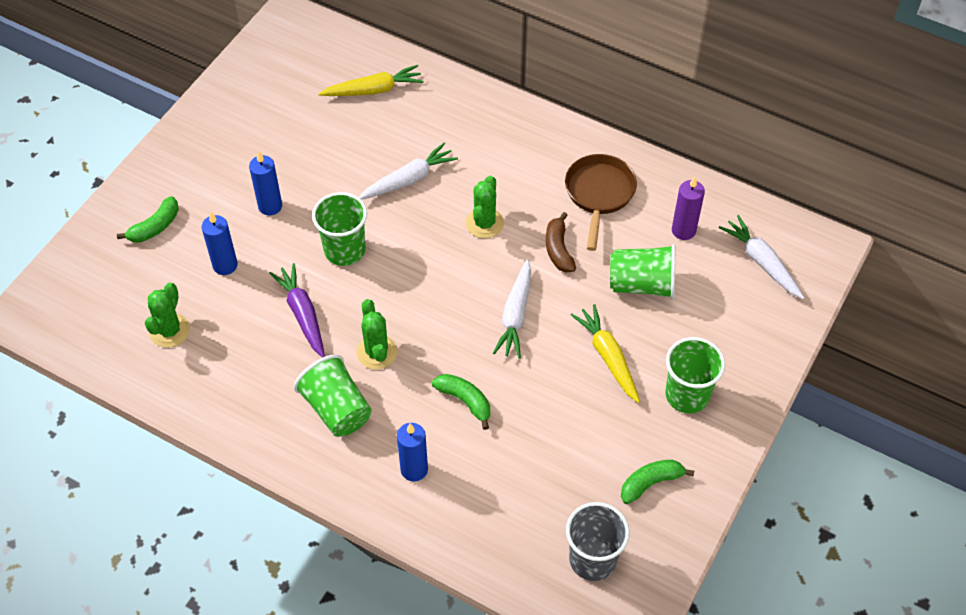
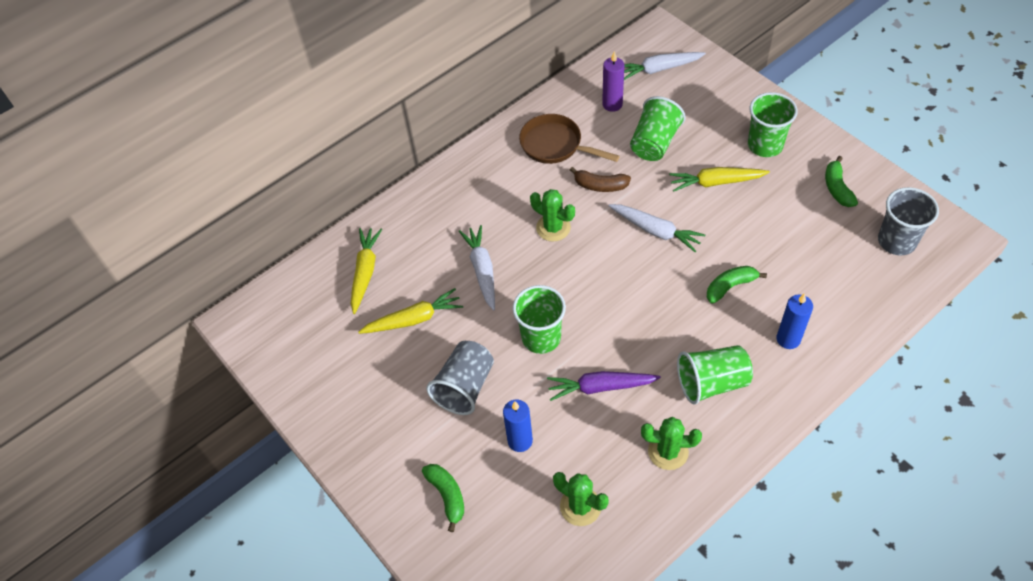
camera: 65 degrees left, 0 degrees up
(270, 206) = (465, 387): blue candle -> grey cup
(333, 144) = (414, 319): none -> yellow carrot
(377, 352) = (661, 338): green cactus -> green cactus (668, 451)

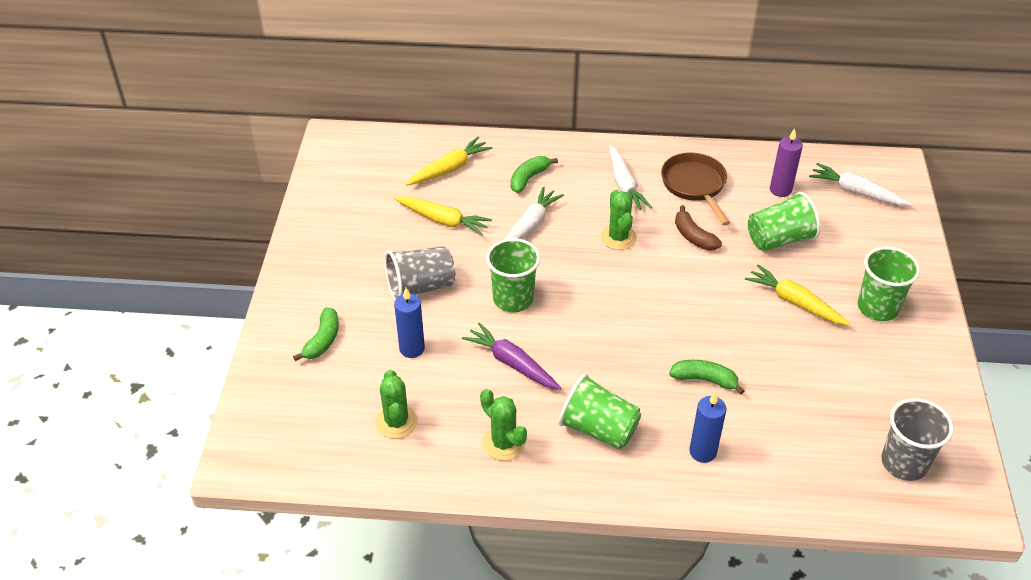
camera: 40 degrees right, 10 degrees down
(656, 231) = (696, 298): white carrot -> white carrot (624, 185)
(837, 188) = (902, 384): green banana -> green banana (529, 178)

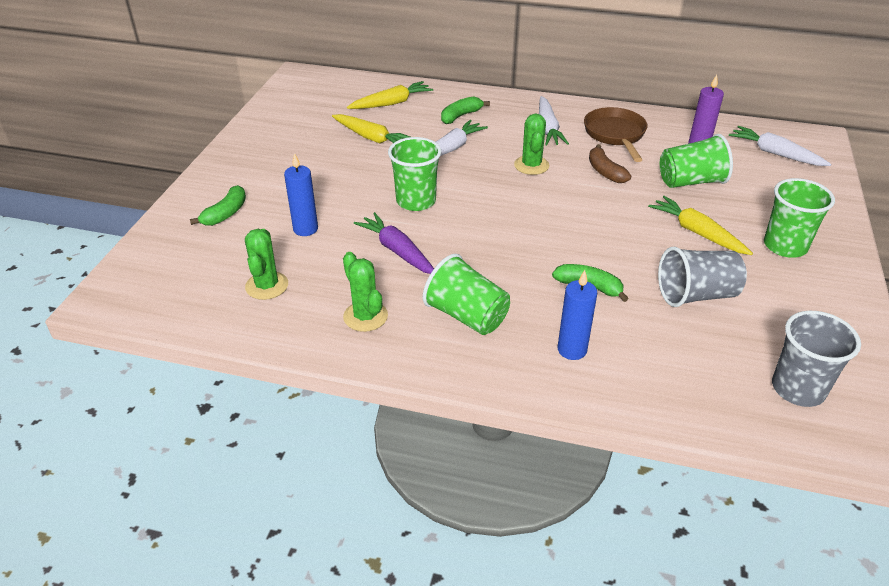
camera: 10 degrees right, 5 degrees down
(420, 287) = (332, 183): grey cup -> grey cup (696, 295)

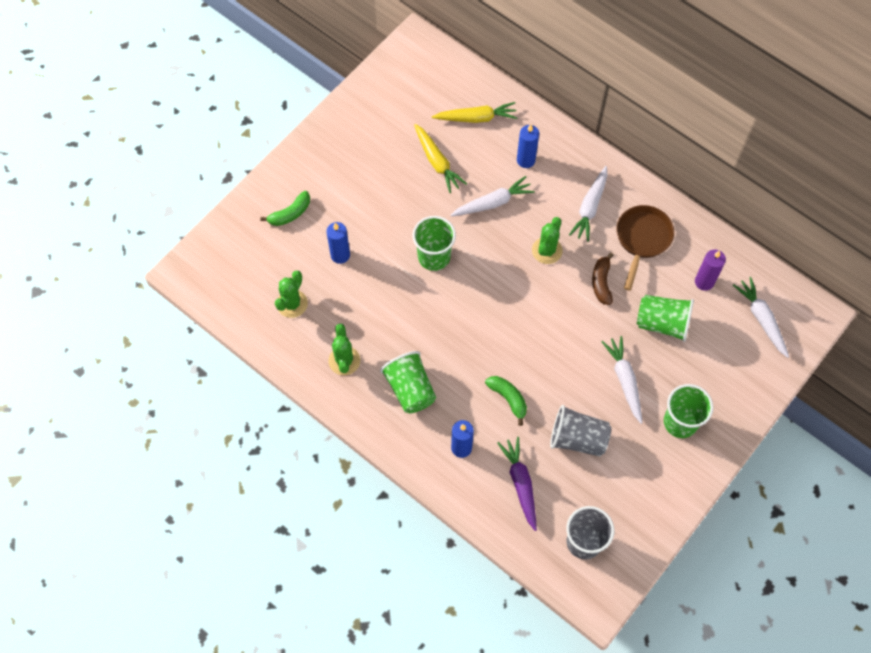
camera: 25 degrees right, 25 degrees up
(397, 251) = (394, 306): purple carrot -> purple carrot (520, 483)
(460, 116) = (526, 160): green banana -> blue candle
(697, 232) = (624, 380): yellow carrot -> white carrot

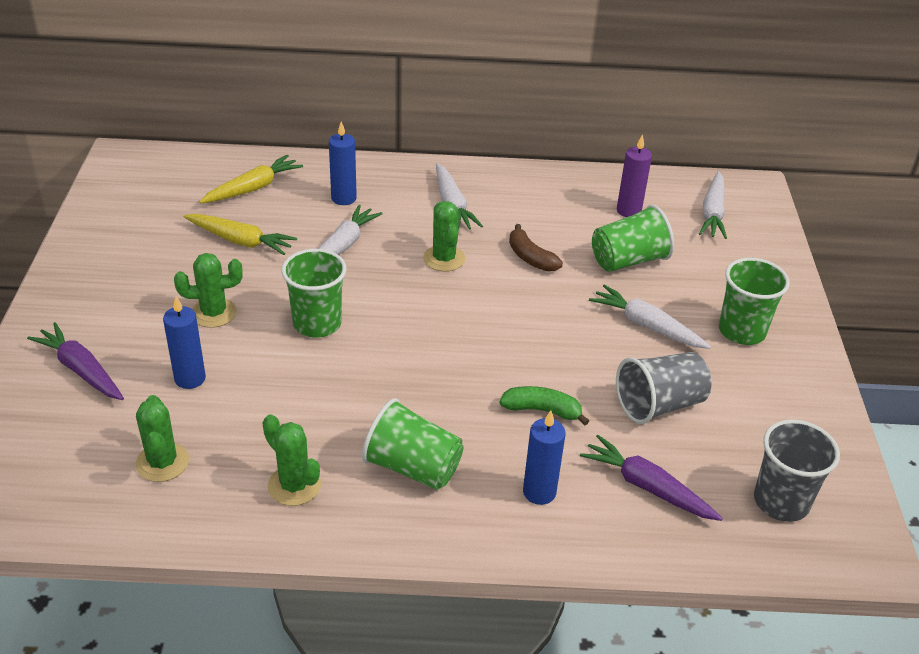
camera: 40 degrees left, 25 degrees down
(290, 213) = (81, 370): green banana -> purple carrot
(383, 213) = (213, 313): none -> green cactus
(642, 239) = (532, 206): brown pan -> none
(761, 319) = (712, 213): white carrot -> white carrot turned 105 degrees counterclockwise

